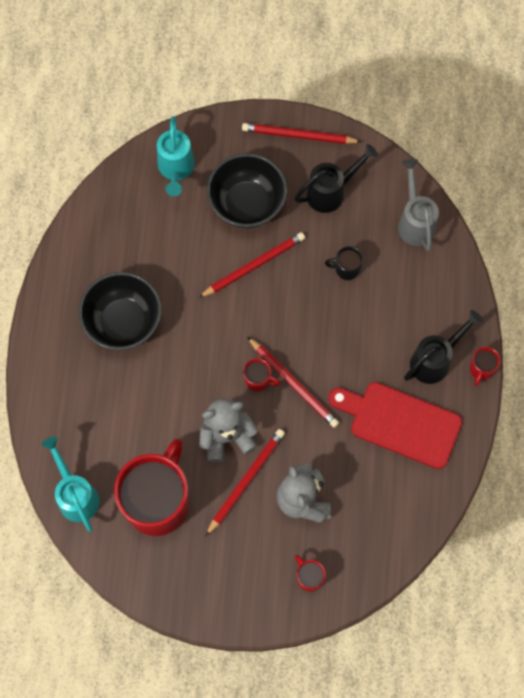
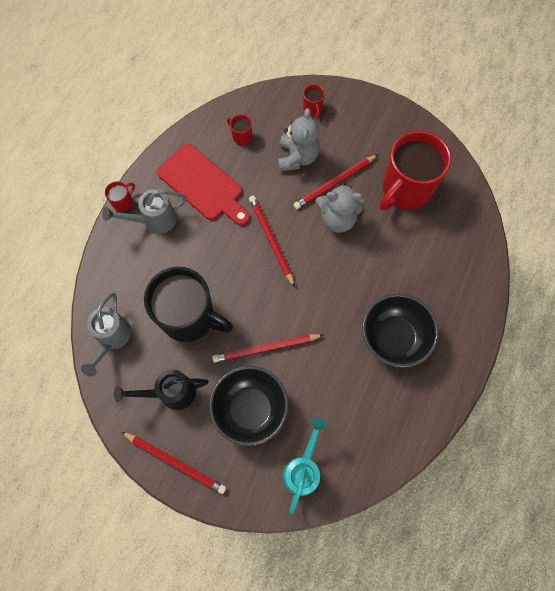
camera: 160 degrees left, 0 degrees up
(76, 495) = (467, 215): turquoise watering can -> none
(258, 380) = (298, 252): red mug -> red mug (241, 136)
(346, 269) = (189, 317): black mug -> black mug, size x2.49
(434, 360) = (154, 220): black watering can -> grey watering can

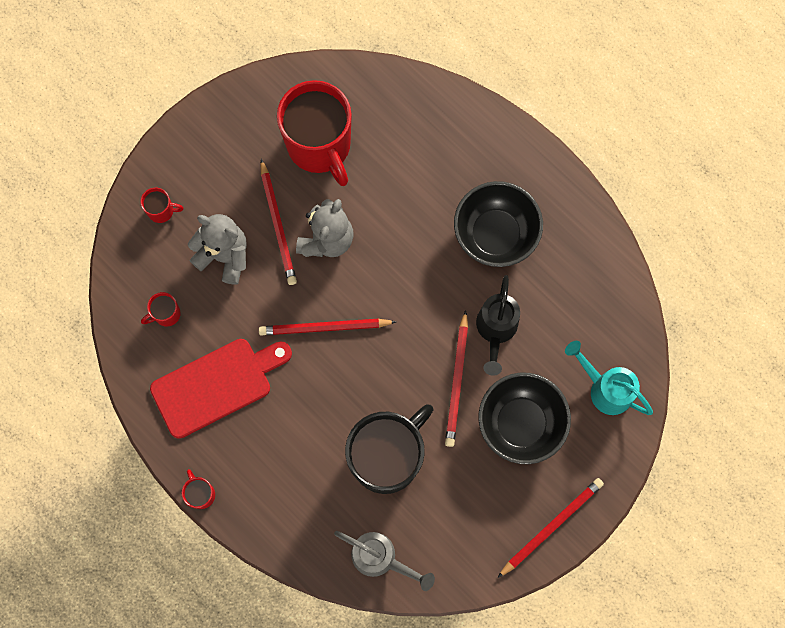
camera: 70 degrees left, 5 degrees up
(154, 220) = (243, 461): grey watering can -> none
(171, 393) = (471, 507): black watering can -> black watering can (495, 330)

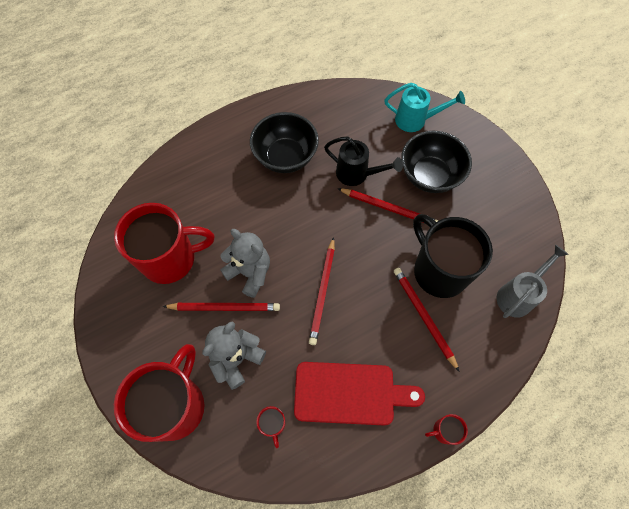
camera: 75 degrees left, 10 degrees down
(161, 211) = (176, 405): red mug -> red mug, size x2.49
(216, 385) = (350, 393): red cutting board -> red cutting board turned 105 degrees clockwise
(551, 526) = (507, 175): red pencil -> red pencil (423, 317)
(605, 389) = (415, 120): turquoise watering can -> turquoise watering can turned 135 degrees counterclockwise

